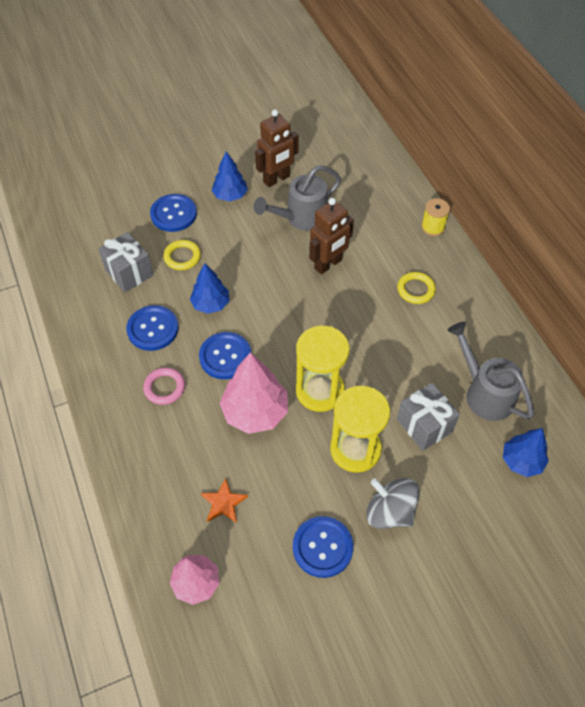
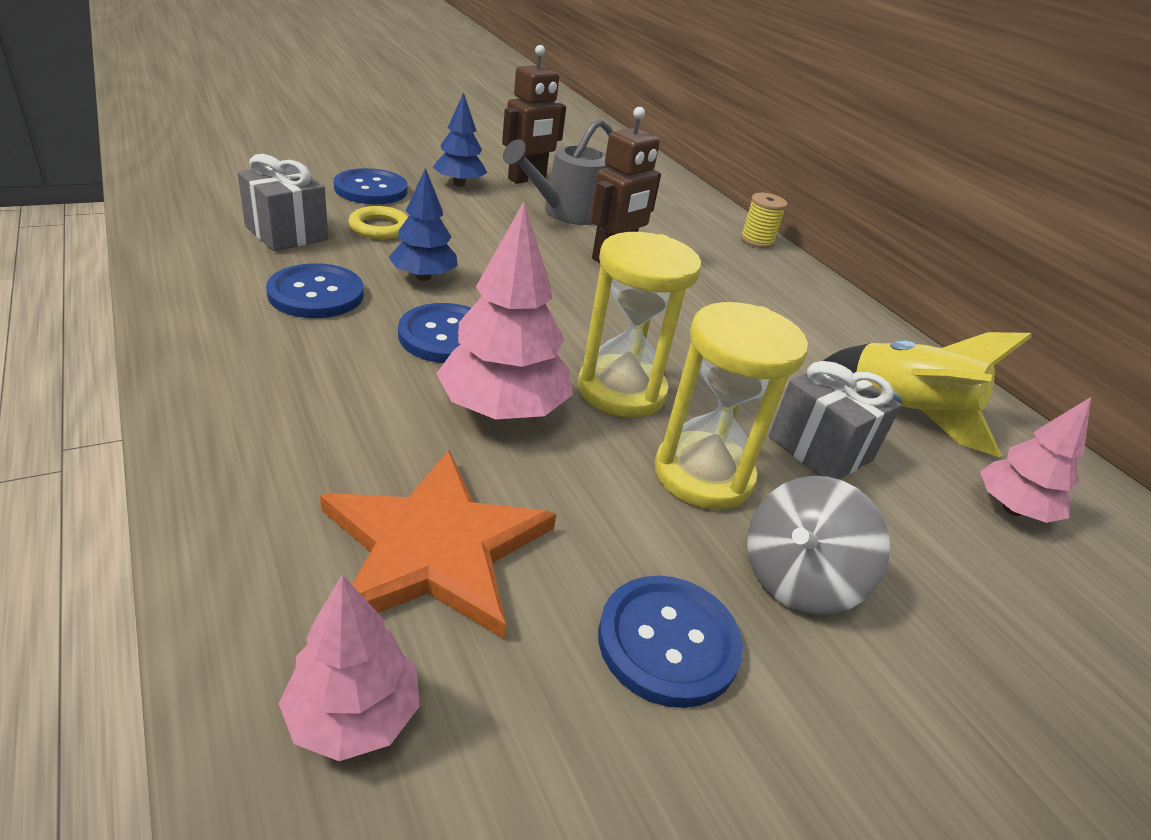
camera: 10 degrees left, 20 degrees down
(164, 388) = (326, 365): pink ring -> none
(223, 503) = (435, 548): orange star -> orange star, size x2.21
(390, 512) = (798, 579): grey spinning top -> grey spinning top turned 75 degrees counterclockwise
(416, 290) = (752, 293): yellow ring -> none
(484, 392) = (904, 413): grey watering can -> yellow rocket
(521, 461) = (1012, 509): blue tree -> pink tree

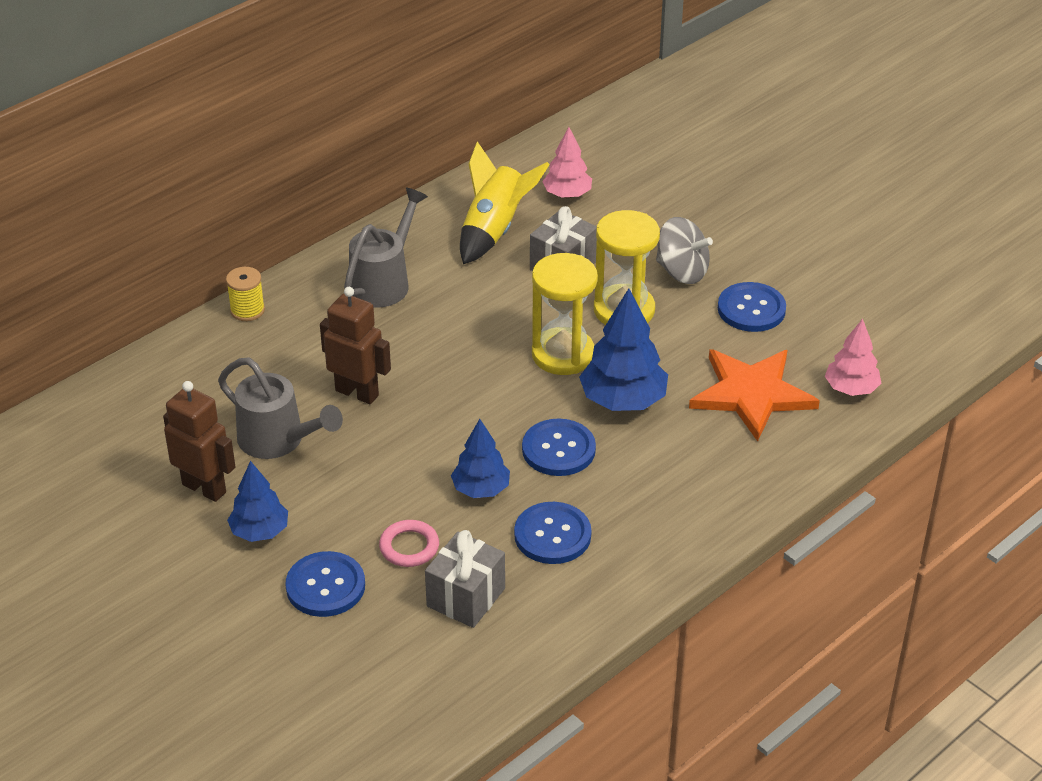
camera: 100 degrees left, 5 degrees up
(380, 227) = (409, 547): yellow ring -> pink ring
(503, 410) = (623, 400): pink tree -> blue tree
(795, 313) = (384, 282): none -> grey watering can

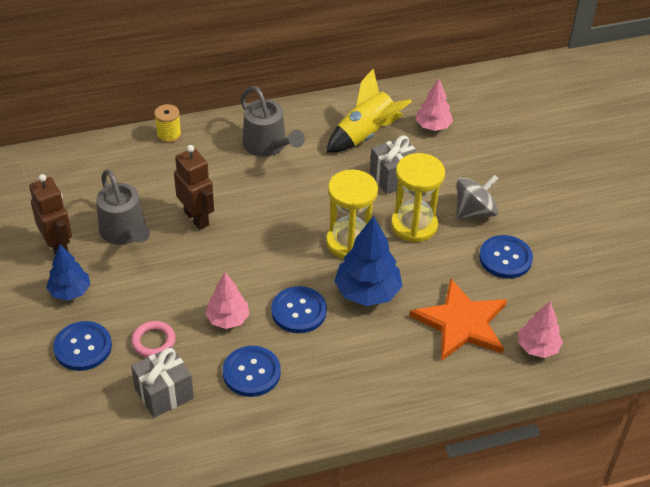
camera: 25 degrees right, 5 degrees up
(384, 282) = (268, 146): grey watering can -> grey watering can turned 90 degrees clockwise
(481, 489) = (228, 319): blue tree -> pink tree
(681, 271) = (474, 211): grey spinning top -> grey spinning top turned 90 degrees counterclockwise

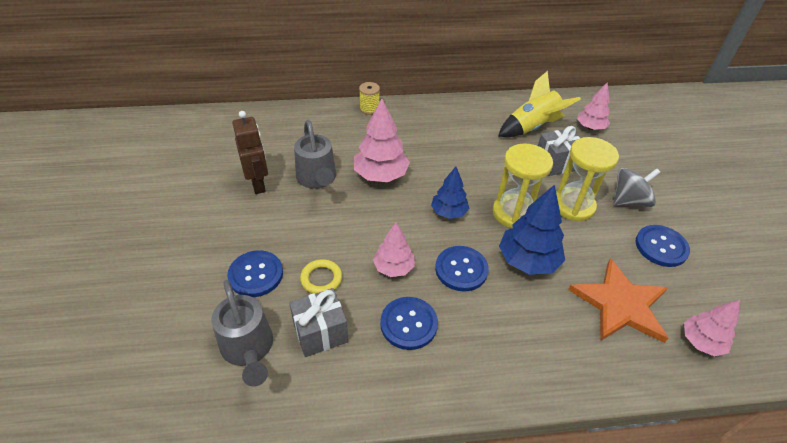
camera: 10 degrees right, 0 degrees up
(70, 291) = (258, 222): blue tree -> blue tree (449, 212)
(153, 341) = (321, 279): pink ring -> yellow ring
(197, 218) = (380, 175): brown robot -> pink tree
(268, 146) = (449, 126): grey watering can -> grey watering can (248, 349)

